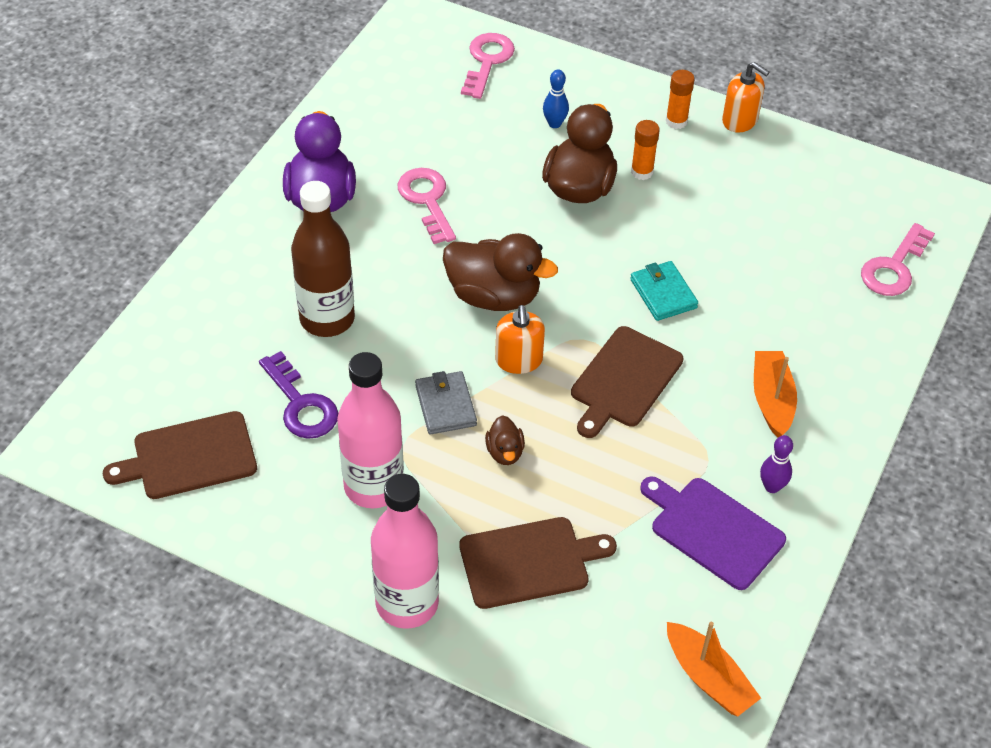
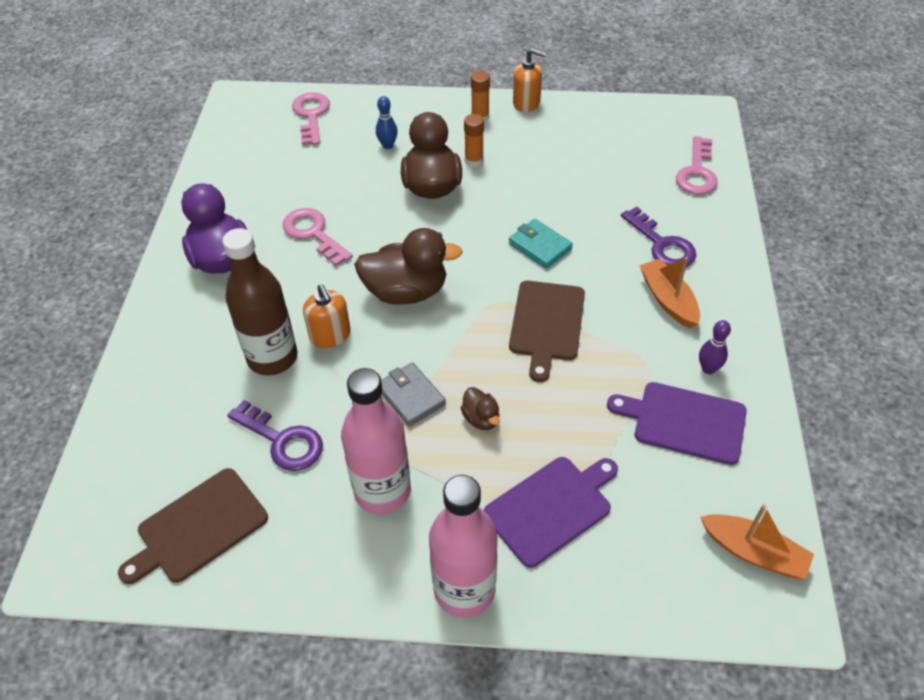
camera: 20 degrees left, 0 degrees up
(519, 360) = (453, 337): orange soap dispenser -> orange soap dispenser (330, 335)
(529, 562) = (551, 508): brown cutting board -> purple cutting board
(801, 337) = (662, 244): none -> purple key

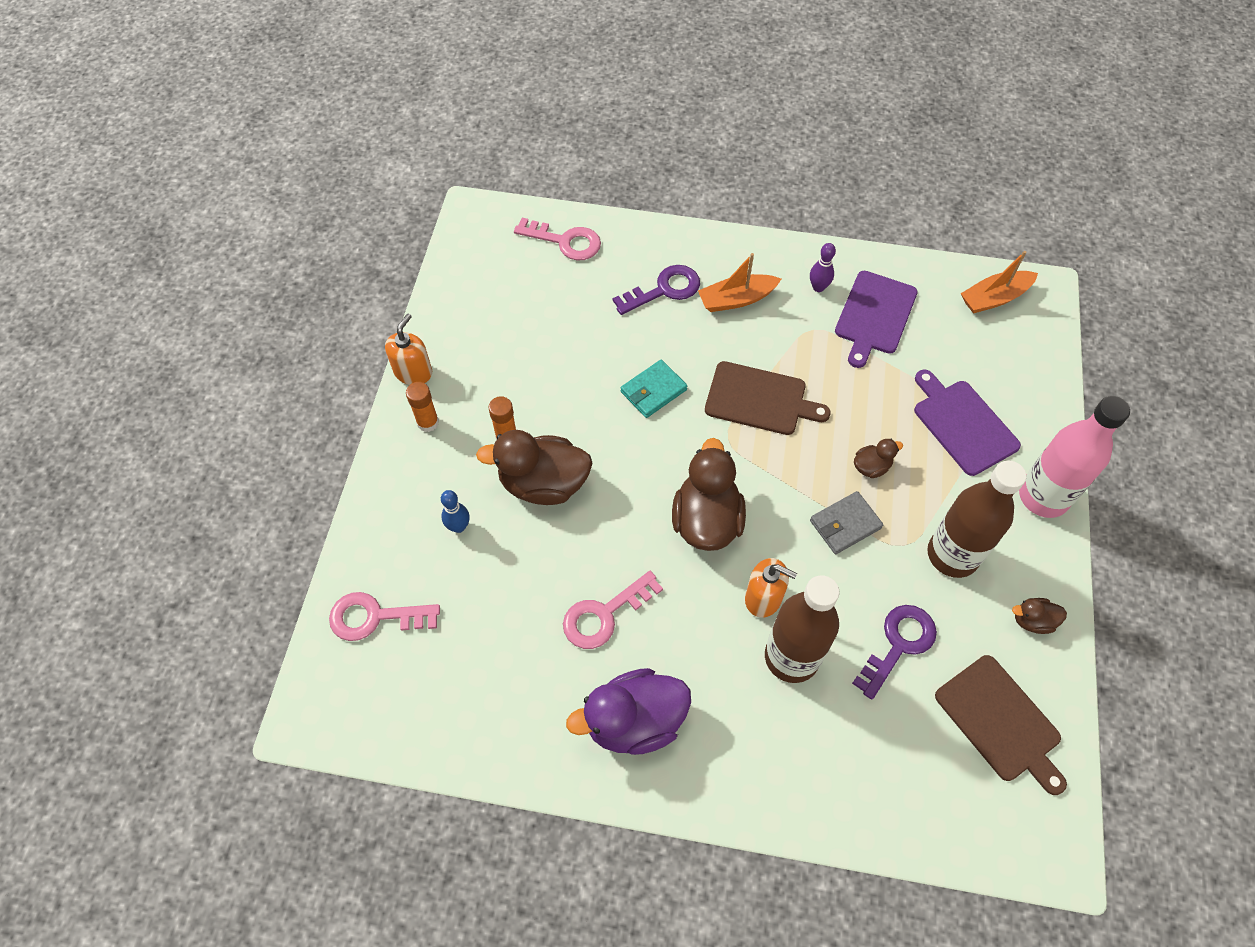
camera: 85 degrees left, 10 degrees up
(307, 566) = (1032, 621): none -> brown duck
(330, 335) = (763, 598): orange soap dispenser -> orange soap dispenser turned 45 degrees clockwise
(382, 491) = (952, 555): pink bottle -> brown bottle
(754, 552) = (994, 298): orange boat -> orange boat turned 150 degrees counterclockwise

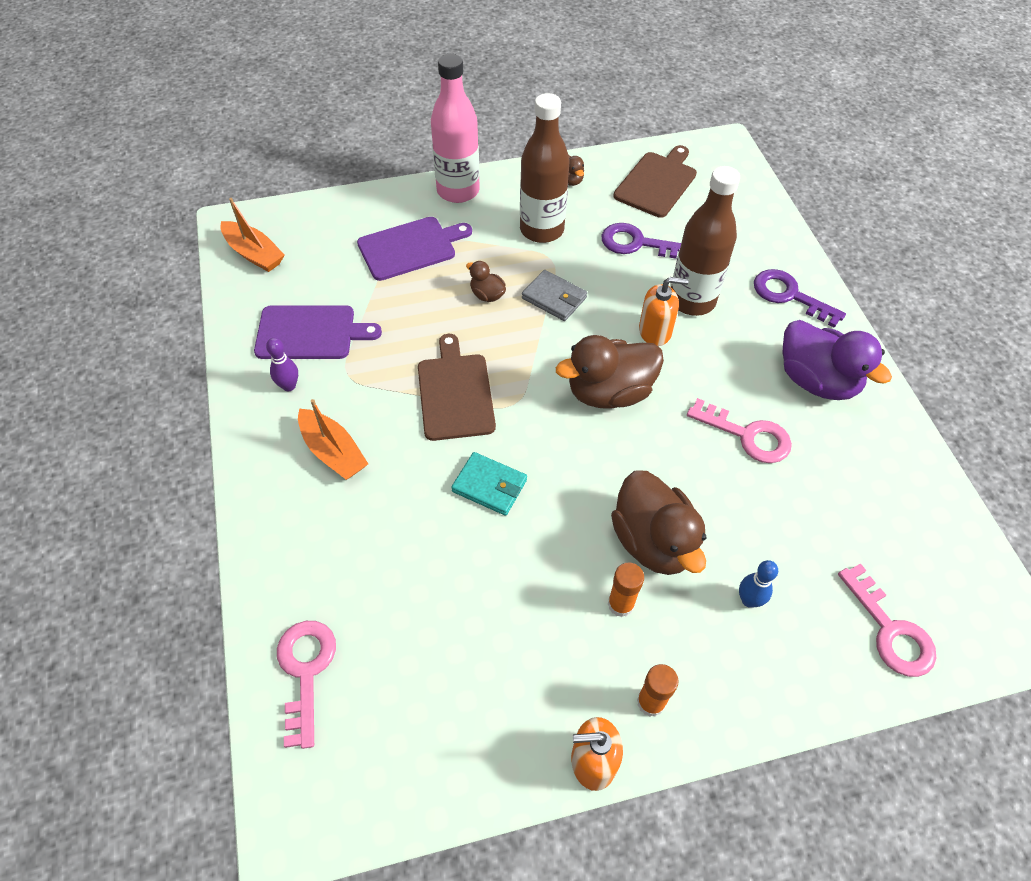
camera: 115 degrees left, 5 degrees down
(664, 290) = (346, 526): purple key -> purple key (789, 296)
(763, 598) = (655, 331): orange soap dispenser -> orange soap dispenser turned 90 degrees clockwise
(962, 424) = (410, 248): purple cutting board -> purple cutting board turned 150 degrees counterclockwise

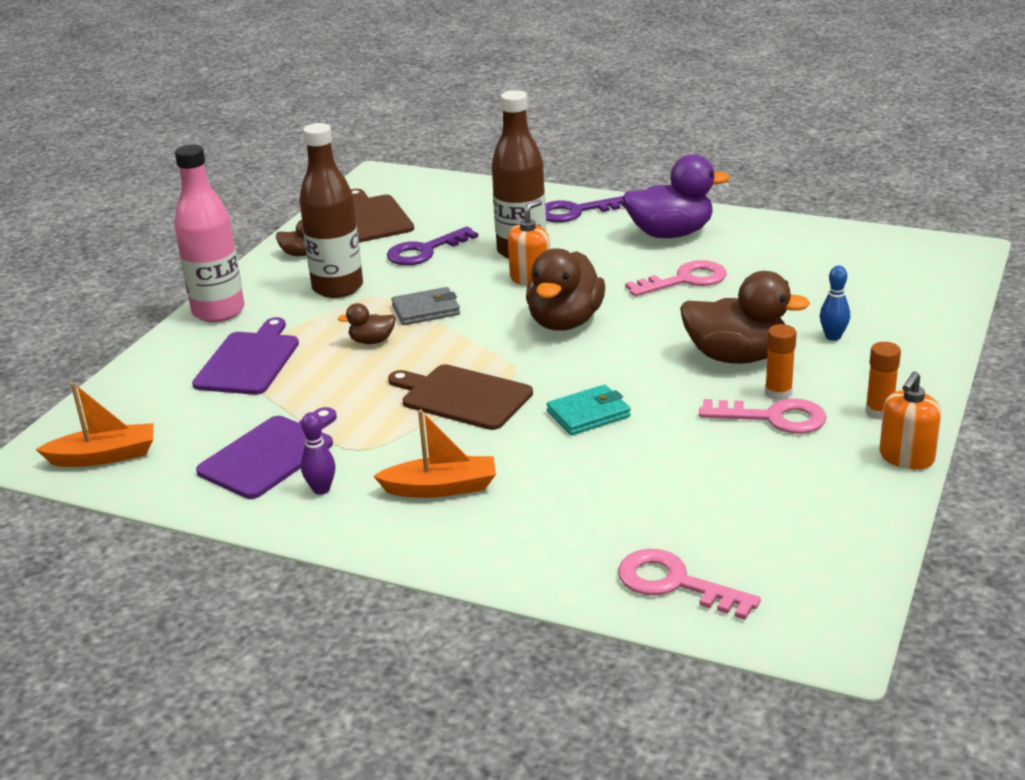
camera: 50 degrees left, 25 degrees down
(890, 630) = (914, 293): pink key -> pink key (773, 418)

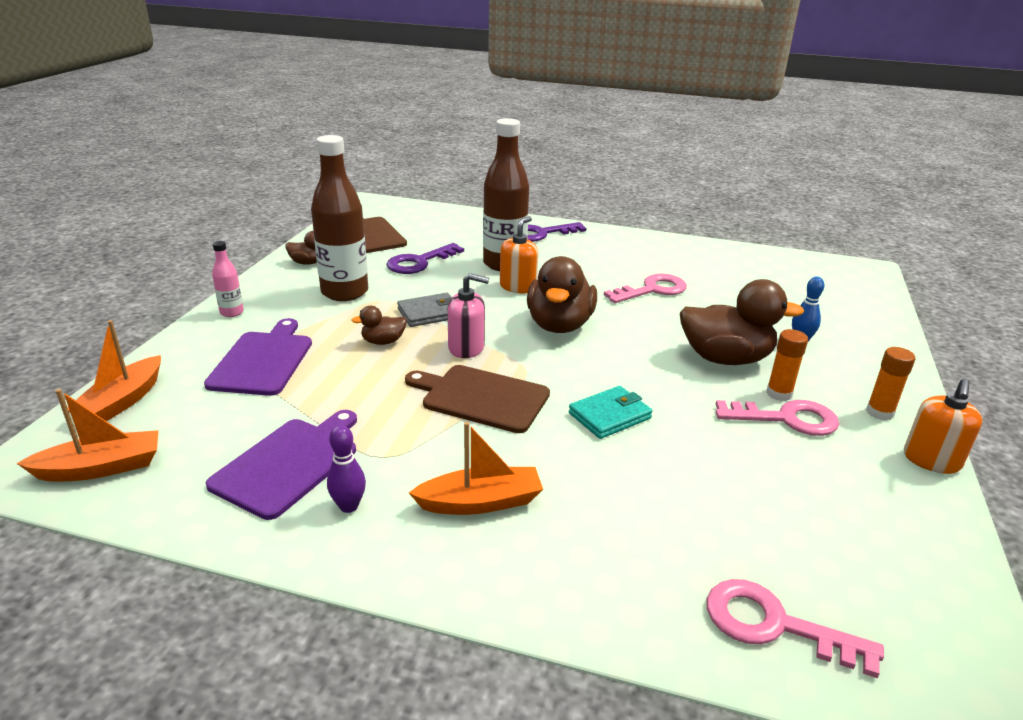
camera: 10 degrees left, 0 degrees up
(117, 400) = (122, 401): none -> orange boat
(218, 311) = (232, 312): pink bottle -> pink bottle, size x0.46
(458, 347) = (466, 348): none -> pink soap dispenser
(670, 234) = (625, 252): purple duck -> none

